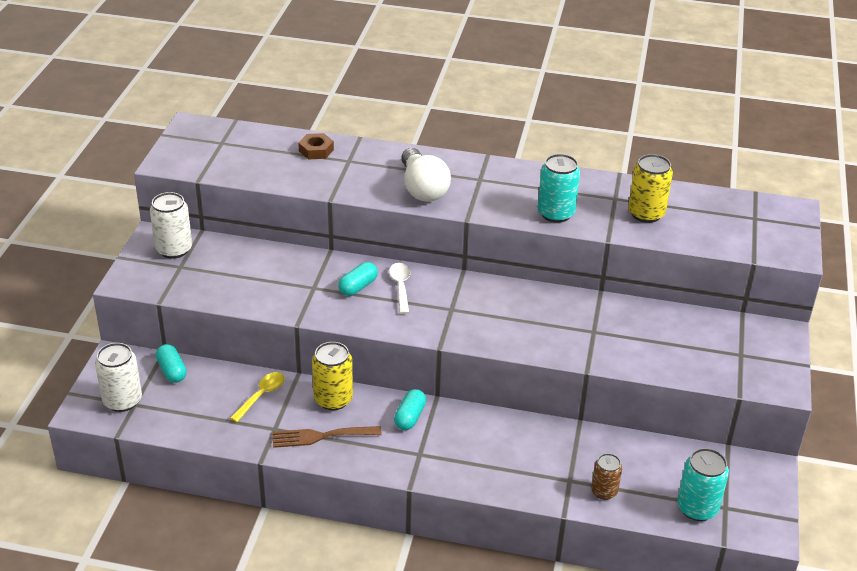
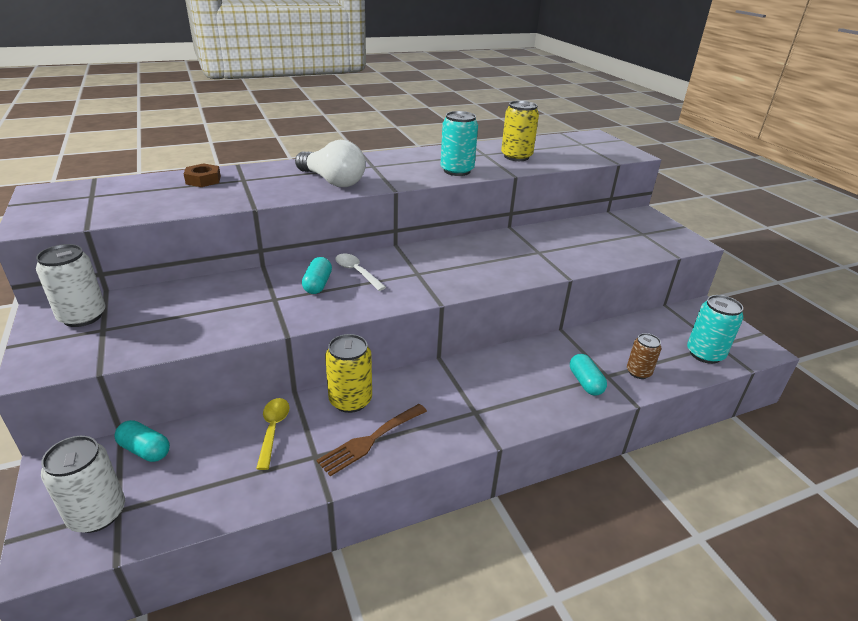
camera: 35 degrees left, 5 degrees down
(410, 417) = (434, 385): turquoise capsule -> turquoise capsule (585, 382)

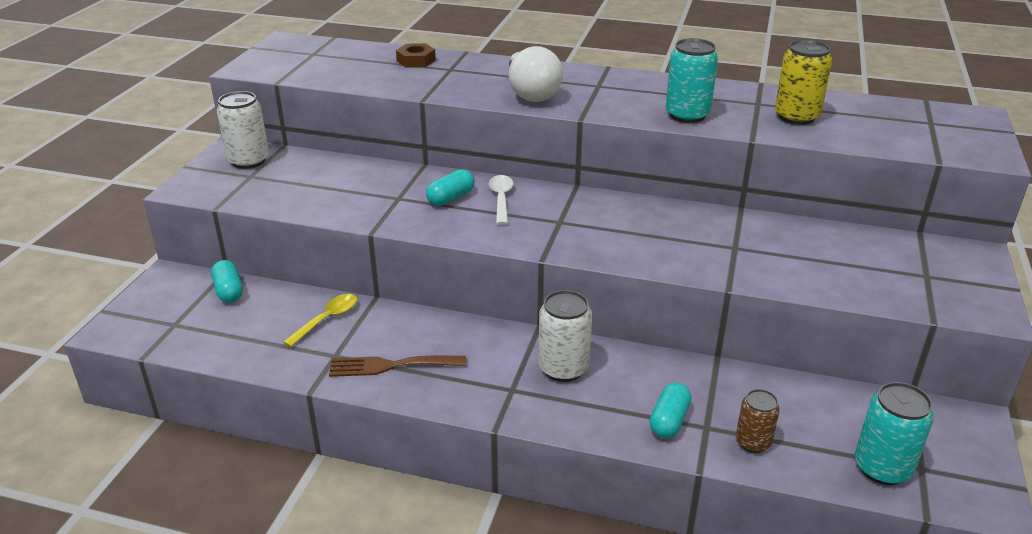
camera: 40 degrees right, 0 degrees up
(97, 514) = (161, 320): white can -> white can (563, 368)
(350, 400) = (413, 325): yellow can -> none

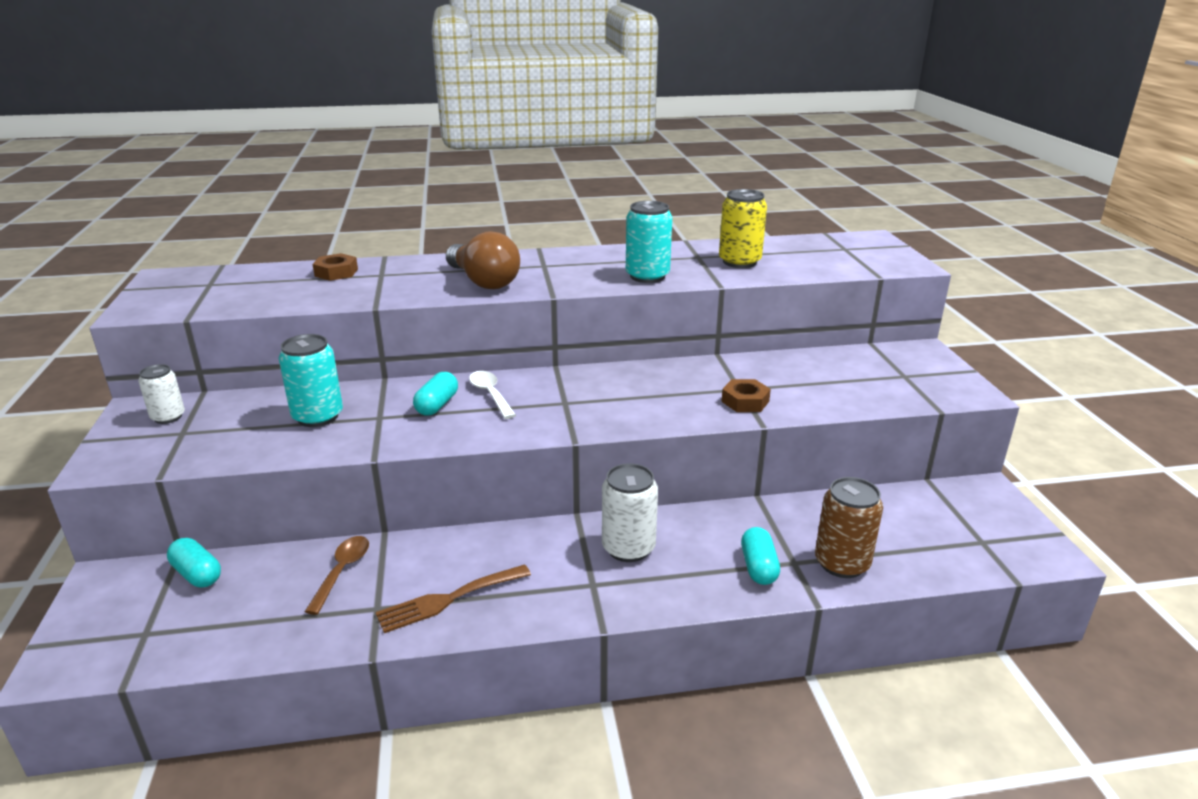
camera: 25 degrees left, 5 degrees down
(248, 161) = (168, 417): white can -> white can, size x0.65
(327, 319) = (342, 572): yellow spoon -> brown spoon
(531, 92) = (483, 281): white light bulb -> brown light bulb
(730, 261) = (745, 401): none -> brown nut
(753, 442) = (842, 563): brown can -> brown can, size x1.55
(882, 468) = (955, 551): turquoise can -> turquoise can (318, 416)

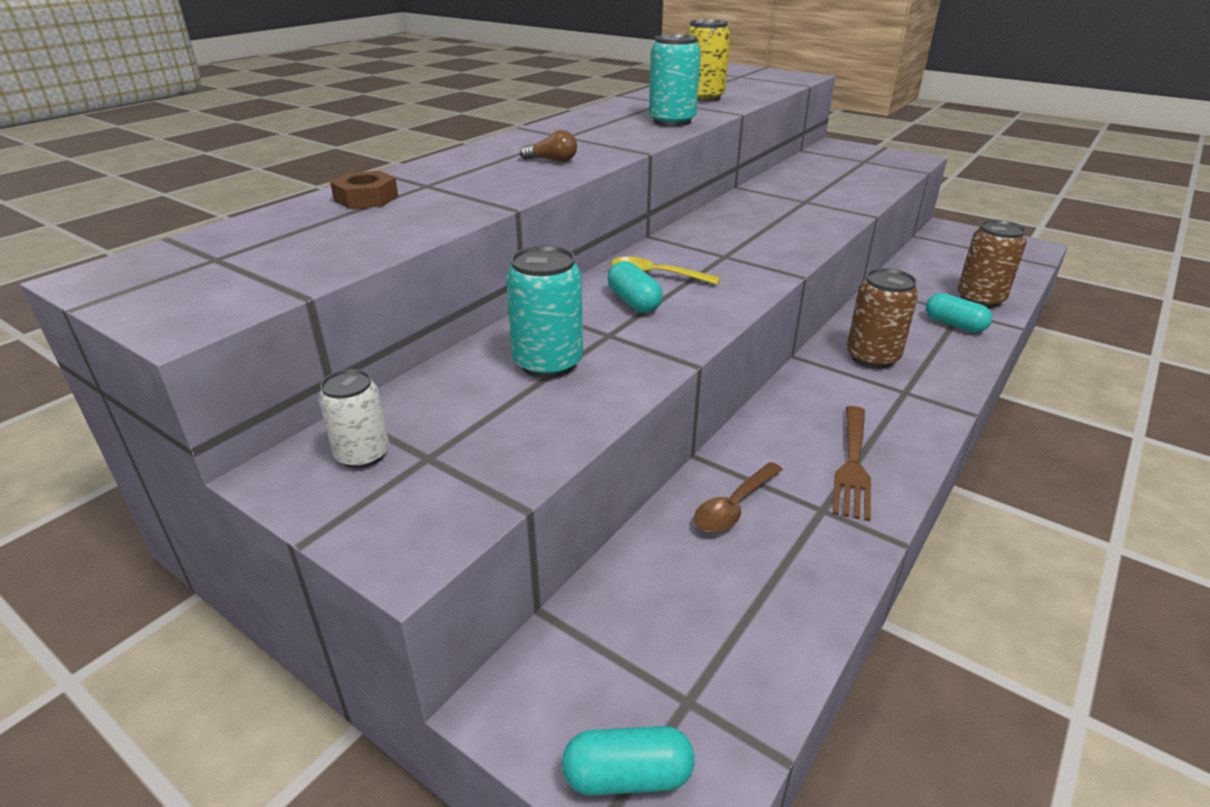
camera: 45 degrees left, 5 degrees up
(197, 574) = (609, 611): turquoise capsule -> turquoise capsule (628, 776)
(342, 572) = (734, 506): brown spoon -> brown spoon turned 105 degrees counterclockwise
(483, 281) = (552, 160): brown light bulb -> brown light bulb, size x0.44
(490, 394) = (656, 275): white spoon -> yellow spoon
(628, 548) = (872, 357): white can -> brown can
(745, 401) = (828, 207): brown nut -> none

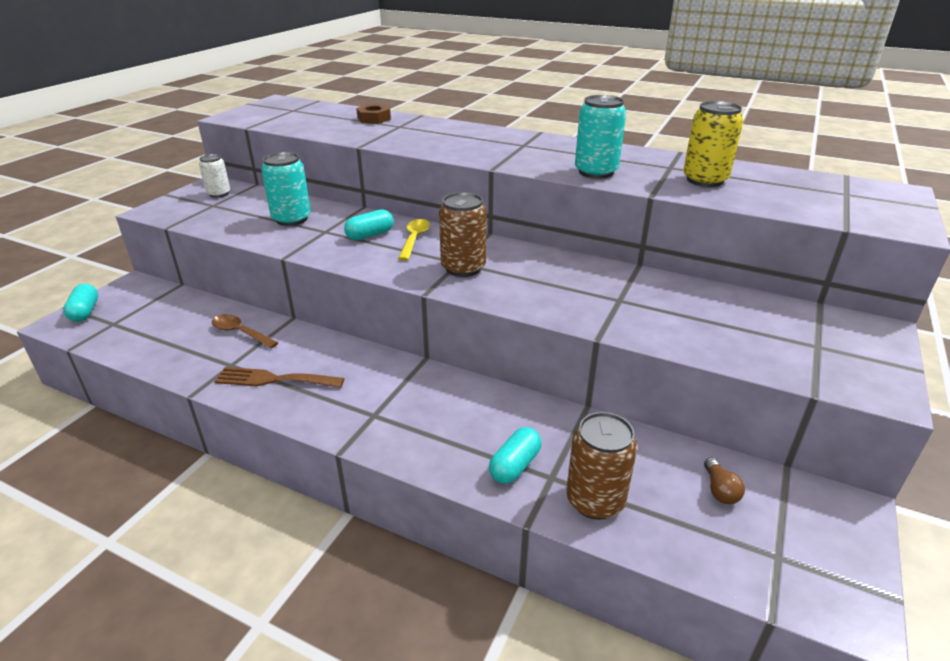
camera: 80 degrees right, 0 degrees up
(552, 160) = (459, 146): brown light bulb -> brown light bulb (719, 490)
(872, 357) = (431, 400): brown can -> brown can (463, 268)

